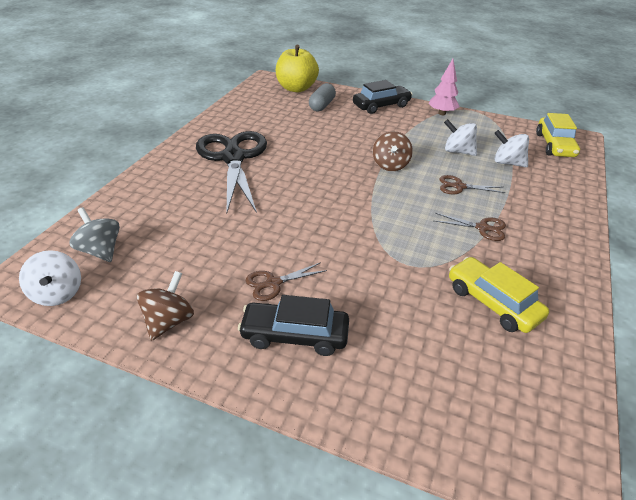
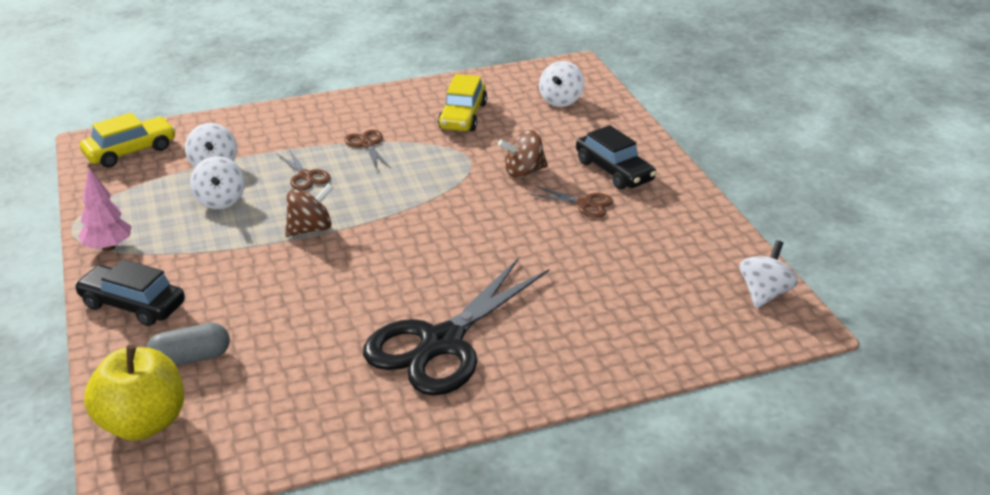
camera: 130 degrees left, 5 degrees down
(101, 250) = (699, 312): grey spinning top -> none
(169, 321) = (690, 224): brown spinning top -> brown spinning top (523, 172)
(470, 398) = (561, 100): none -> white spinning top

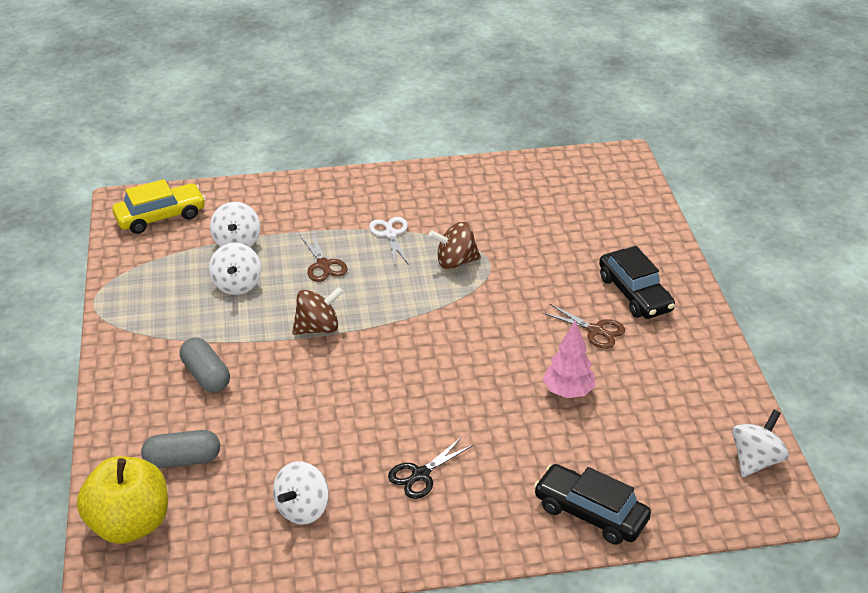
camera: 10 degrees right, 5 degrees up
(108, 247) = (125, 326): pink tree -> pink tree (568, 391)
(133, 305) = (138, 394): black car -> black car (590, 513)
(202, 281) = (206, 376): none -> grey capsule
(367, 145) = (390, 234): brown scissors -> white scissors
(442, 343) = (420, 474): black scissors -> black scissors, size x0.42
(463, 116) = (493, 209): yellow car -> none
(523, 172) = (541, 284): brown spinning top -> brown spinning top (455, 262)
(561, 100) = (598, 200): white spinning top -> white spinning top (302, 509)

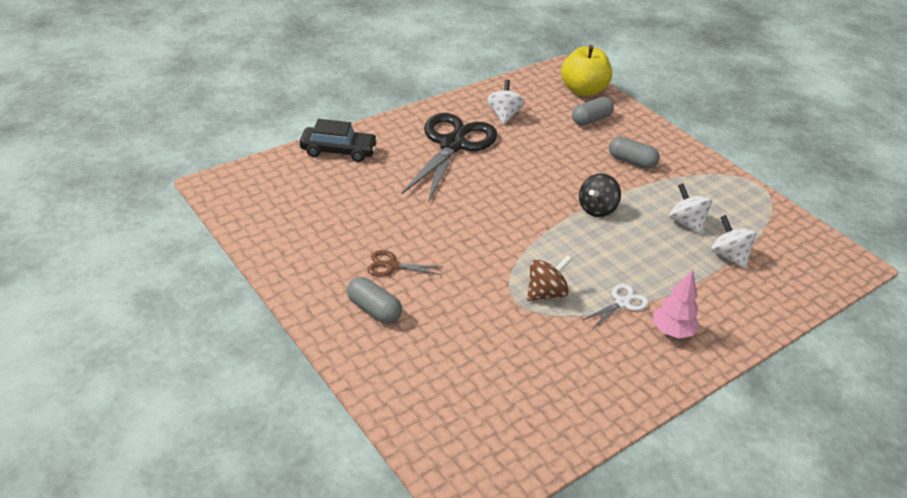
camera: 150 degrees right, 0 degrees up
(160, 216) = (812, 260): yellow car -> none
(318, 328) = (597, 209): brown spinning top -> black spinning top
(323, 265) = (645, 257): brown scissors -> none
(390, 234) = (622, 303): white scissors -> white scissors turned 90 degrees counterclockwise
(420, 474) = (452, 145): black scissors -> black scissors, size x2.37
(568, 391) = (389, 214): pink tree -> pink tree (672, 332)
(634, 294) = (374, 309): black car -> grey capsule
(755, 460) = (237, 205): white spinning top -> none

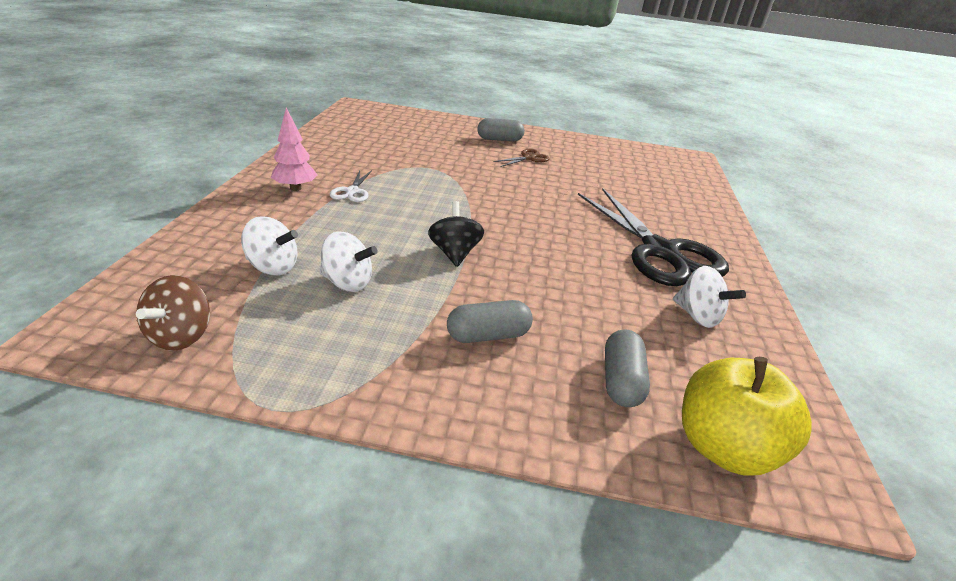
camera: 135 degrees right, 5 degrees down
(338, 151) = (701, 204): black car -> none
(546, 293) = (415, 178): brown spinning top -> brown spinning top (181, 335)

